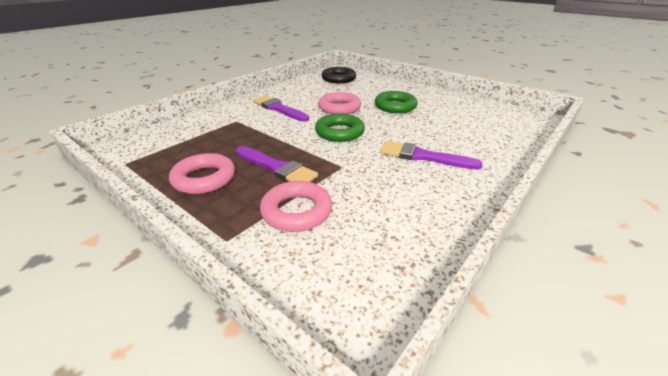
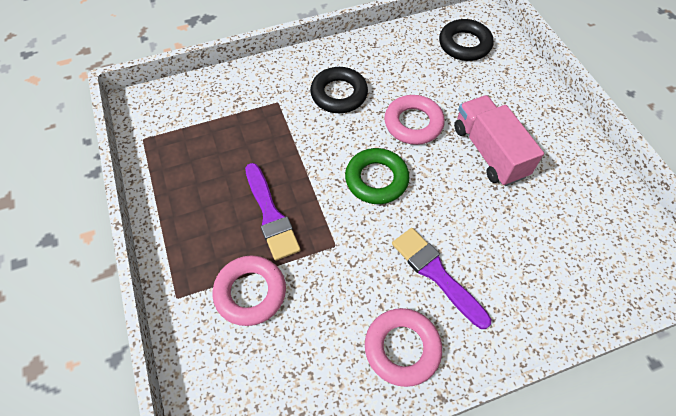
camera: 30 degrees right, 25 degrees up
(204, 178) = (198, 199): pink ring -> pink ring (402, 348)
(279, 109) = (339, 94): purple brush -> black ring
(395, 106) = (489, 151): green ring -> pink truck

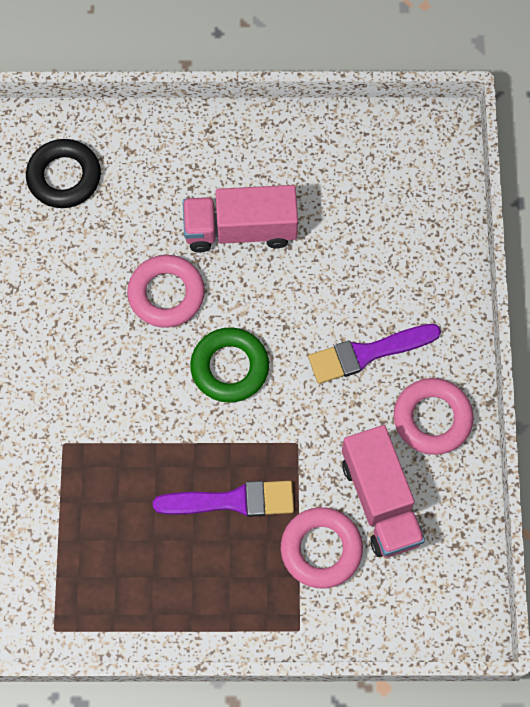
camera: 70 degrees left, 10 degrees up
(309, 327) = (380, 501): none -> pink truck
(339, 94) = (82, 363): black ring -> none

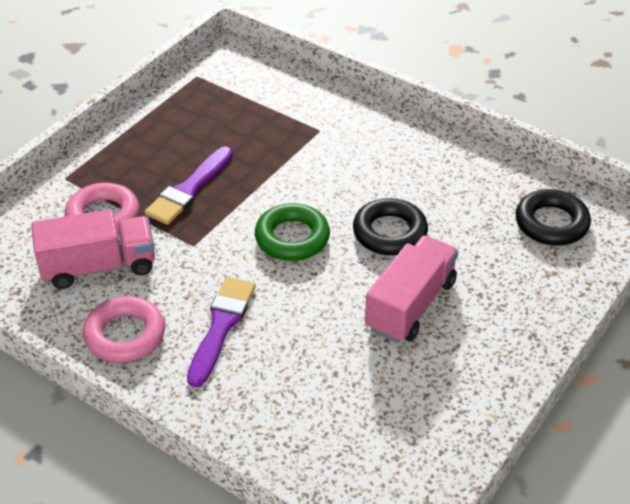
camera: 125 degrees right, 25 degrees down
(166, 294) = (390, 232): pink ring -> black ring
(380, 501) = (99, 267): pink truck -> pink truck turned 150 degrees clockwise

